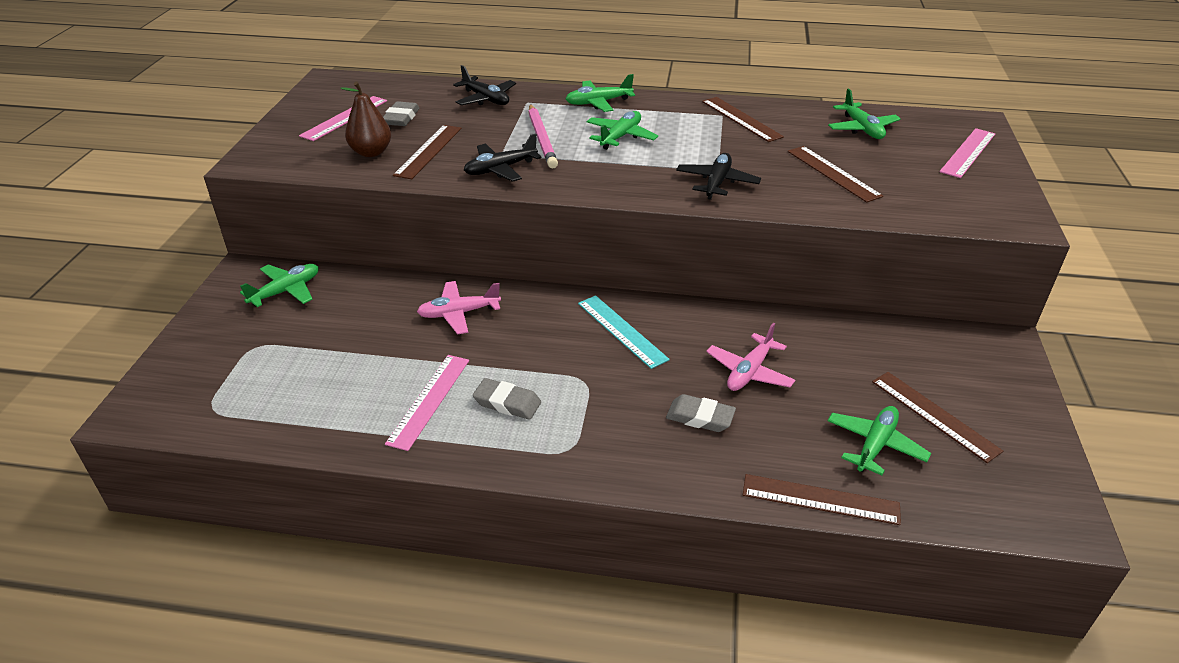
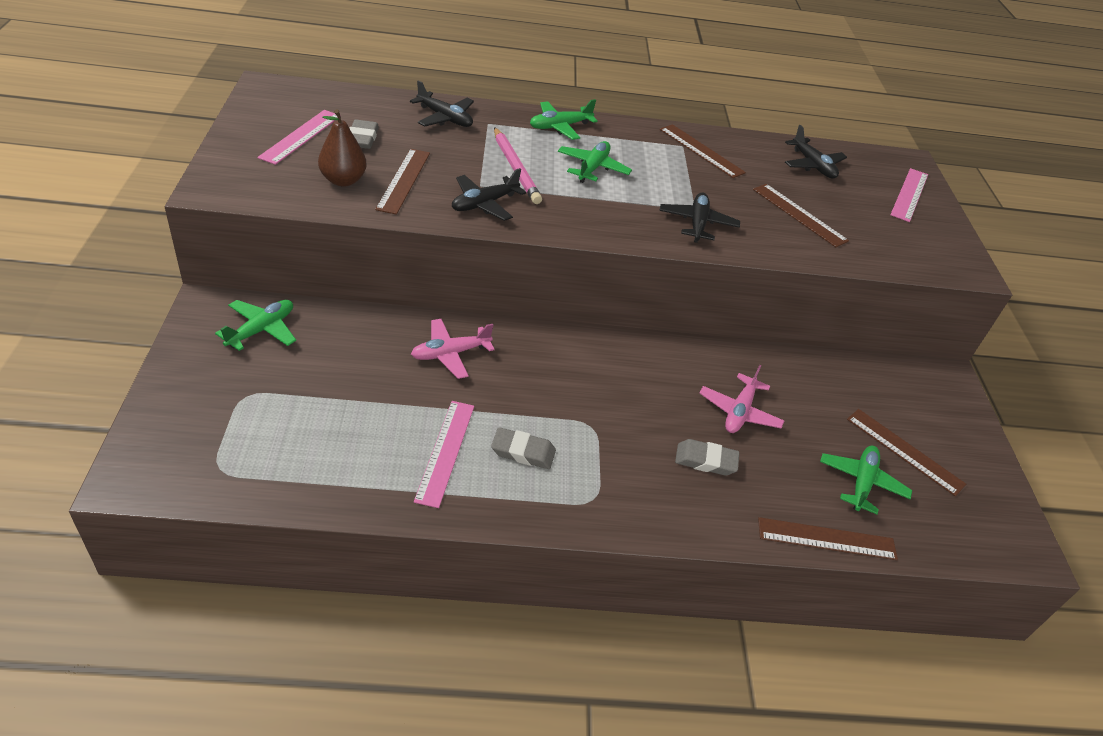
camera: 15 degrees left, 5 degrees up
(621, 331) = (613, 371): turquoise ruler -> none
(862, 128) = (812, 165): green plane -> black plane

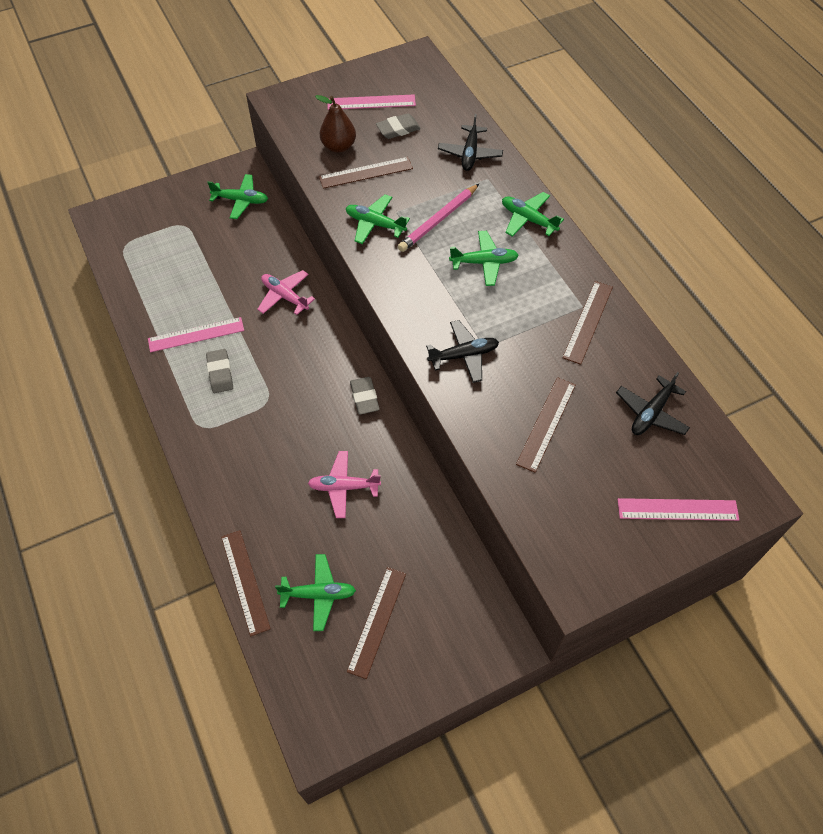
camera: 70 degrees right, 15 degrees up
(484, 204) = (375, 224): black plane -> green plane
(705, 460) = (277, 480): grey eraser -> grey eraser (364, 397)

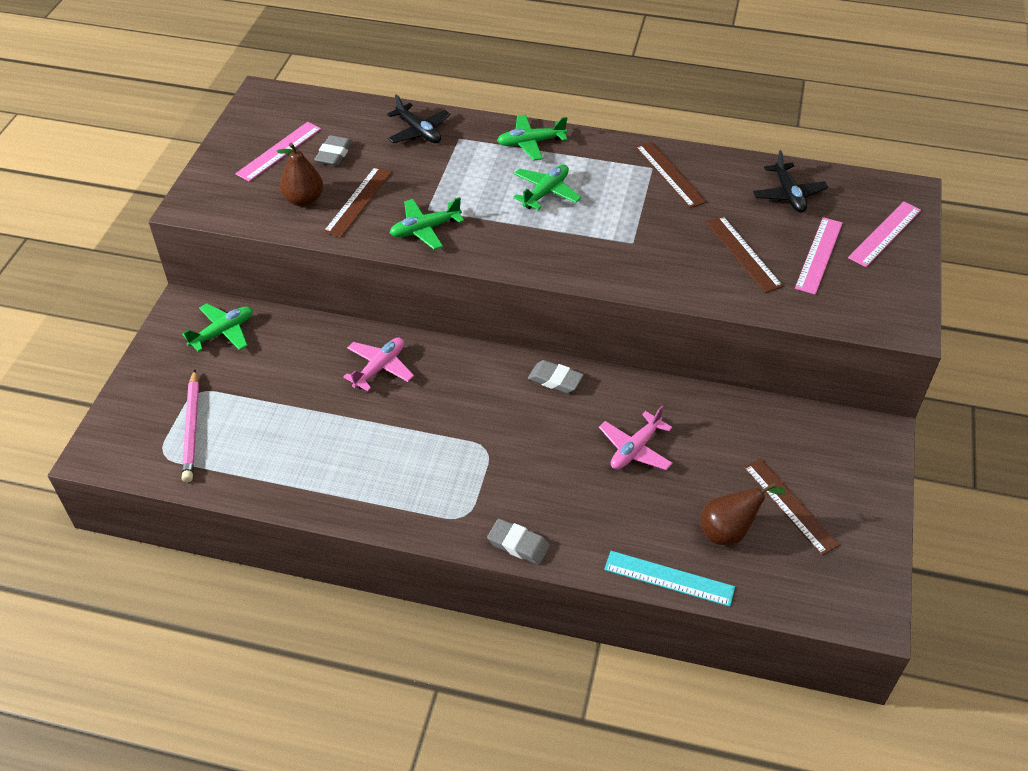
camera: 50 degrees left, 10 degrees down
(196, 334) = (348, 459): pink ruler -> pink ruler (818, 255)
(220, 373) = (416, 466): grey eraser -> grey eraser (518, 544)
(245, 582) = (669, 578): brown ruler -> turquoise ruler
(285, 296) = (380, 368): pink plane -> pink plane turned 135 degrees clockwise
(318, 594) = (729, 531): green plane -> brown pear
(438, 220) = (468, 191): pink pencil -> pink pencil (191, 429)
(464, 355) = (628, 259): black plane -> none

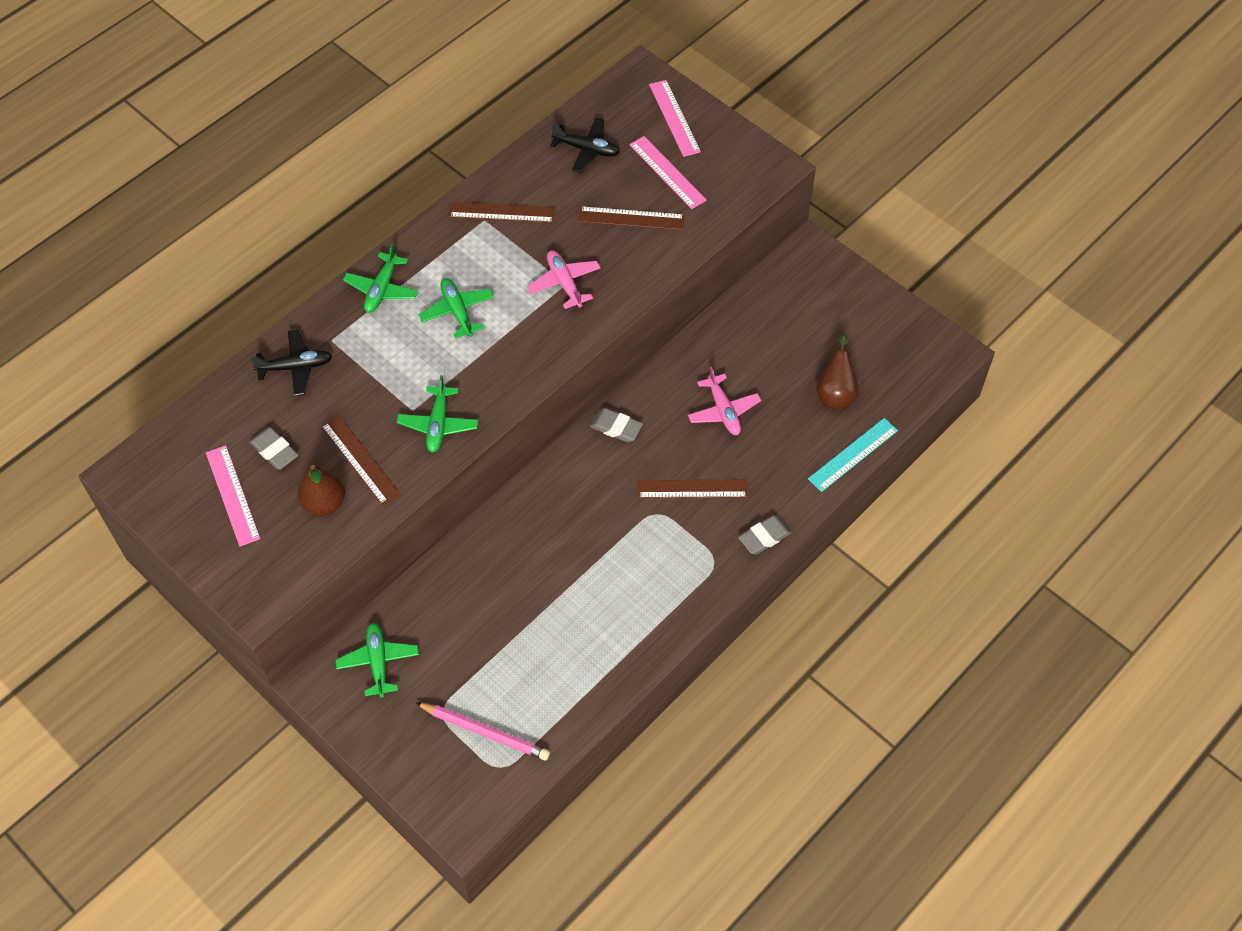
camera: 60 degrees left, 10 degrees up
(380, 368) = (513, 551): pink plane -> pink plane (564, 283)
(555, 380) = (616, 427): grey eraser -> grey eraser turned 60 degrees clockwise
(790, 506) = (836, 343): brown ruler -> brown ruler (692, 489)

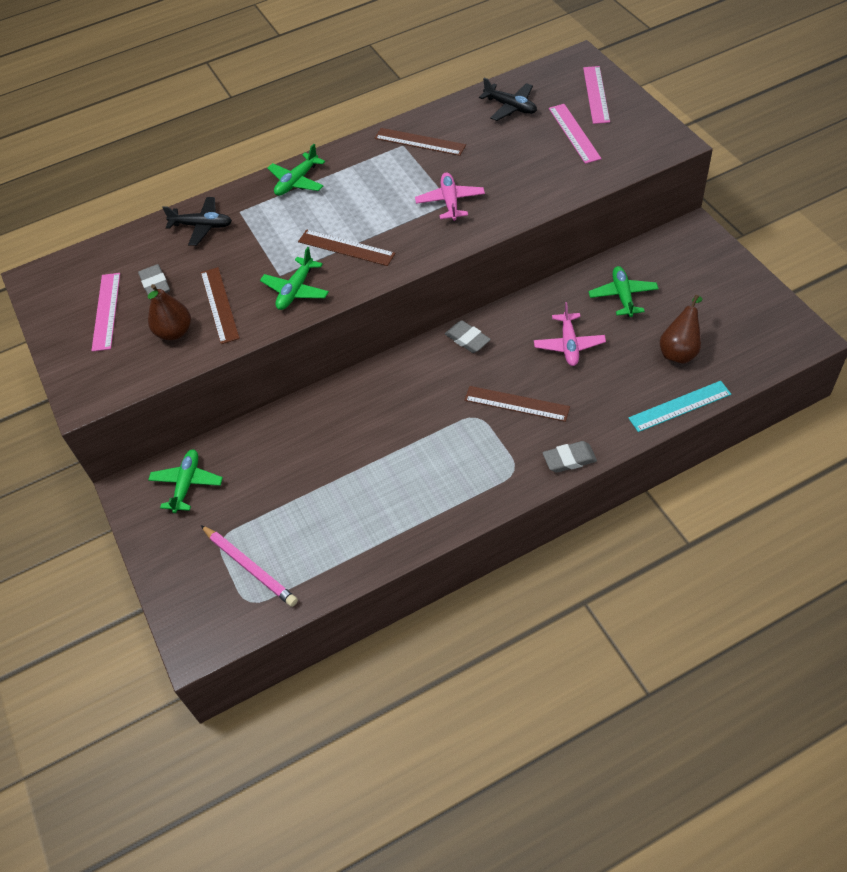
camera: 25 degrees right, 5 degrees down
(457, 311) = (351, 208): green plane -> green plane (623, 296)
(631, 218) = (528, 162): brown ruler -> brown ruler (346, 247)

